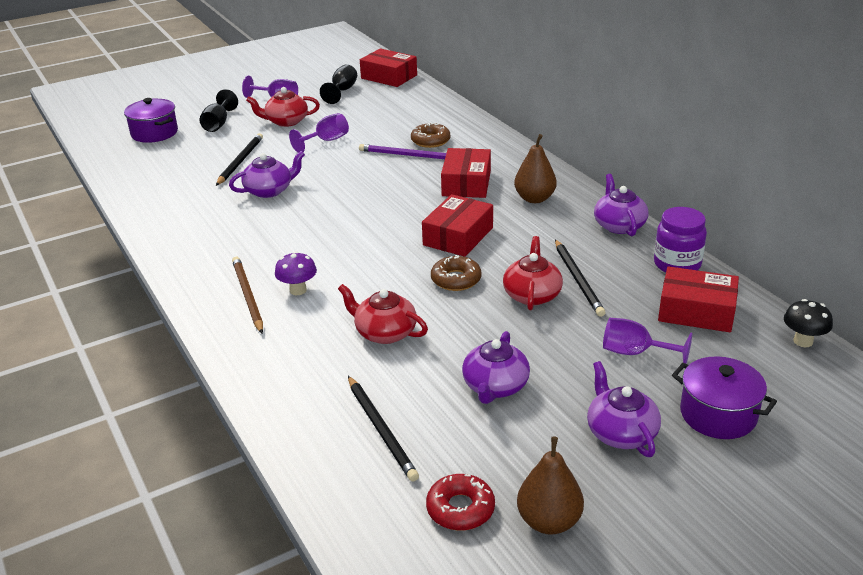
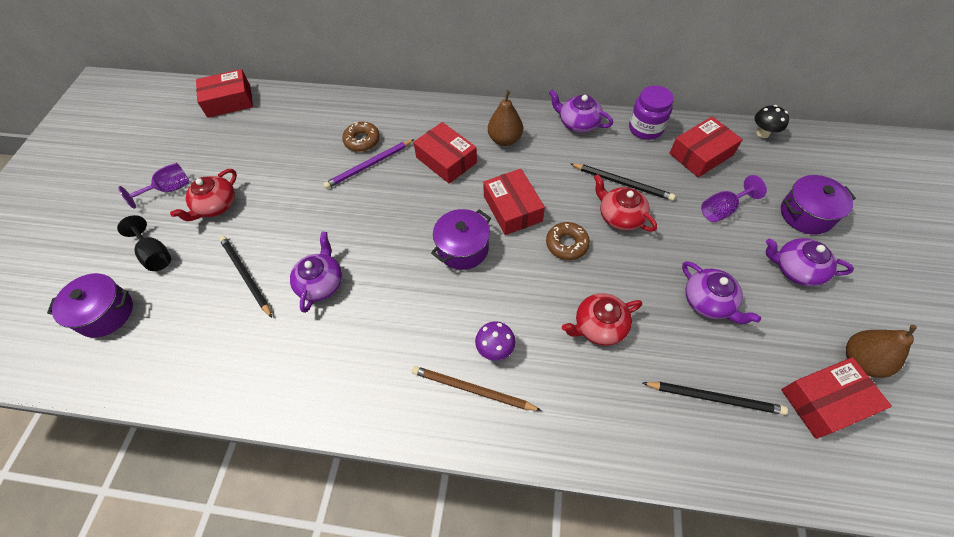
camera: 50 degrees left, 25 degrees up
(326, 141) = (284, 199): purple goblet -> none
(342, 91) = (213, 141): black goblet -> none
(381, 232) = (463, 248): none -> purple pot
(460, 509) = (825, 402): red donut -> red box

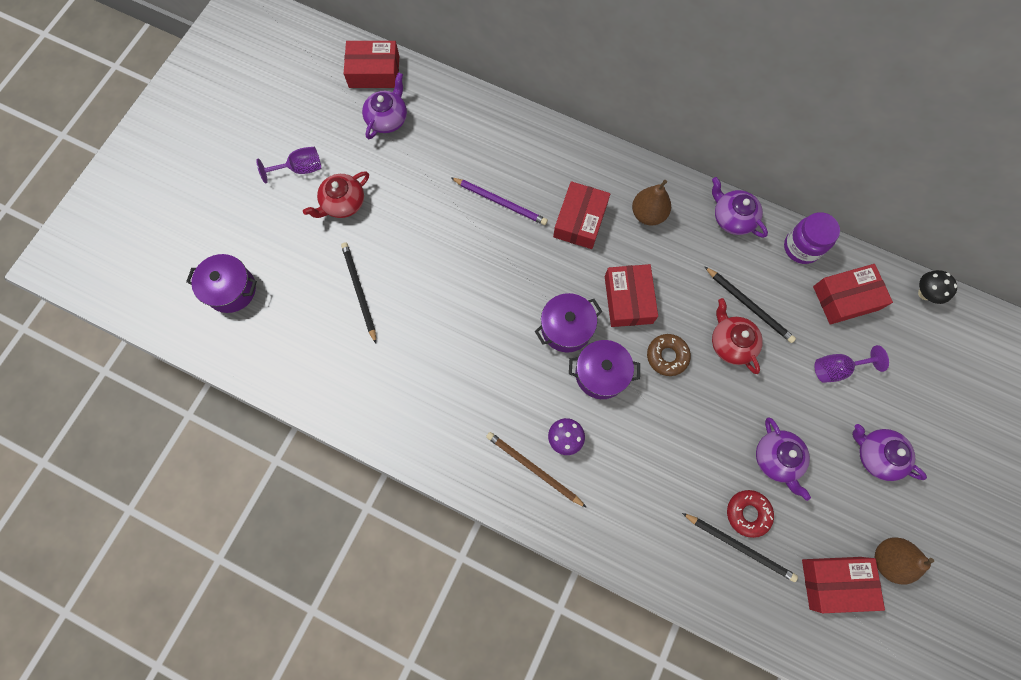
camera: 15 degrees right, 15 degrees up
(155, 255) = (280, 241): black goblet -> none
(321, 283) = (426, 321): purple teapot -> purple teapot (387, 118)
(362, 140) = (501, 168): brown donut -> none
(369, 165) = (500, 202): purple pencil -> purple pencil turned 135 degrees counterclockwise
(446, 160) = (580, 220): red box -> red box turned 45 degrees clockwise
(599, 326) = (665, 448): red teapot -> none
(706, 362) = (748, 513): none -> red donut
(806, 214) = (918, 401): purple pot -> purple pot (601, 374)

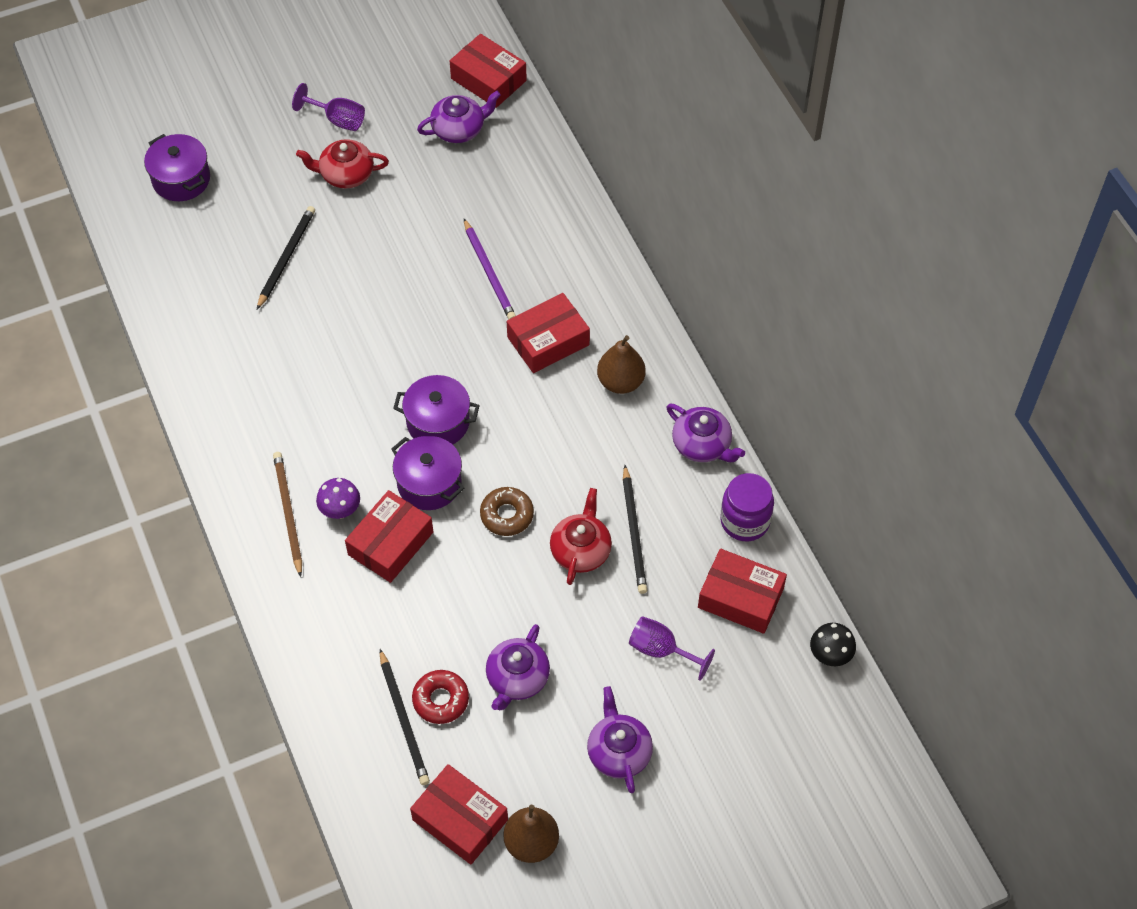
camera: 40 degrees right, 15 degrees down
(628, 299) = (521, 441): red box -> red box (391, 543)
(732, 217) = (702, 445): purple teapot -> purple teapot turned 135 degrees clockwise

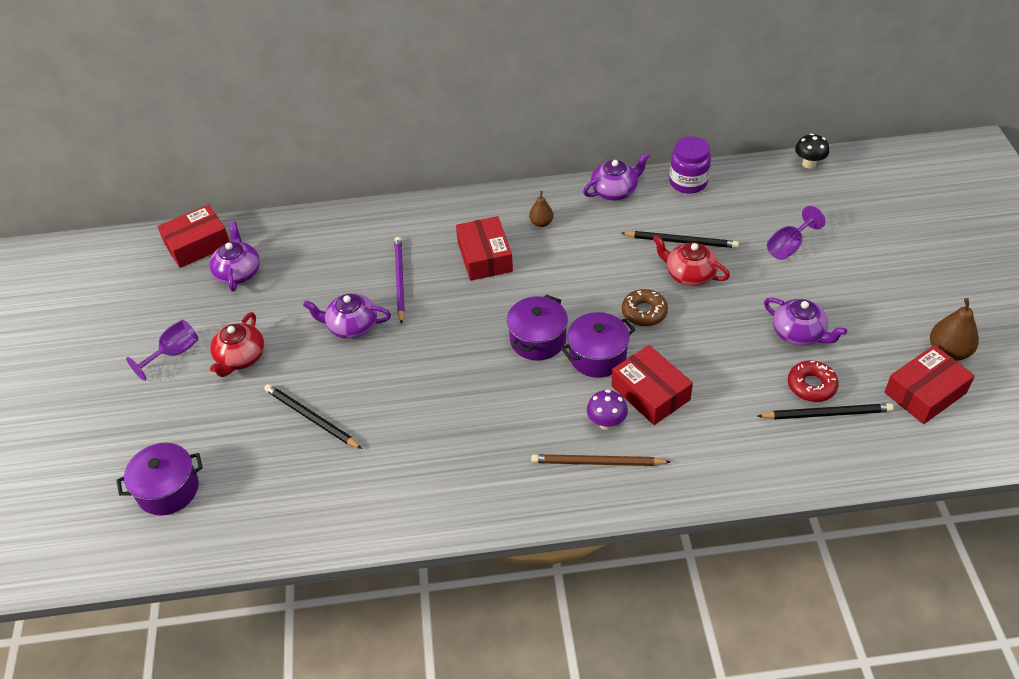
camera: 70 degrees left, 10 degrees down
(489, 273) = (399, 280): purple pencil -> purple pencil turned 90 degrees counterclockwise
(618, 751) = (873, 286): purple teapot -> purple teapot (351, 326)
(620, 382) = (541, 223): brown pear -> brown pear, size x0.61
(740, 598) = (752, 197): red box -> none

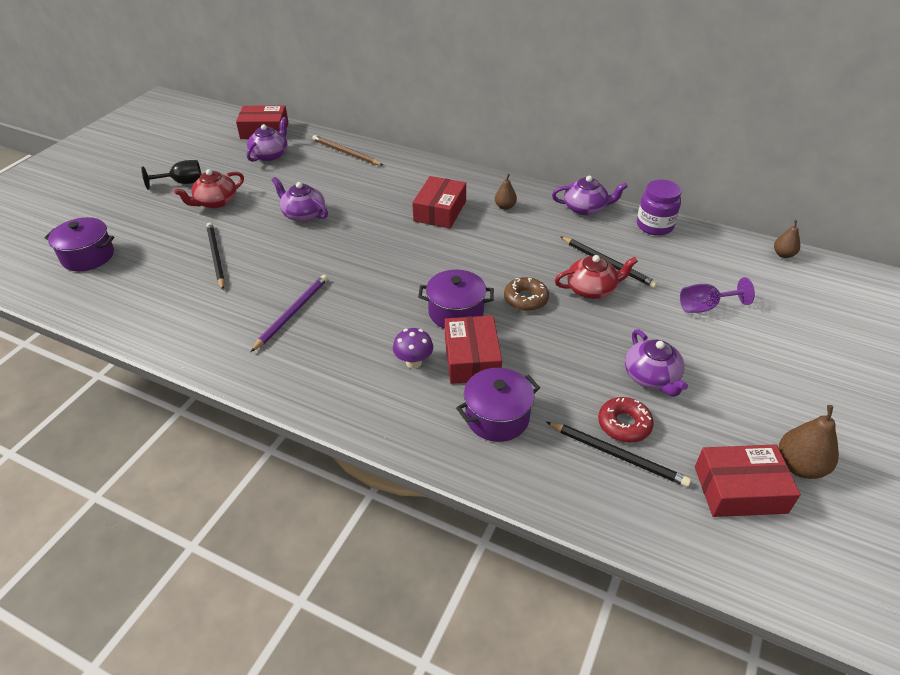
camera: 30 degrees right, 5 degrees down
(174, 353) = (182, 183): purple goblet -> black goblet
(399, 280) = (365, 201): purple pencil -> purple pencil (292, 313)
(537, 340) = (421, 280): purple pot -> purple pot (497, 417)
(597, 462) = (376, 387): brown pencil -> brown pencil (346, 153)
(689, 274) = (592, 289): red teapot -> red teapot turned 105 degrees clockwise
(809, 164) = (783, 254): black mushroom -> brown pear

